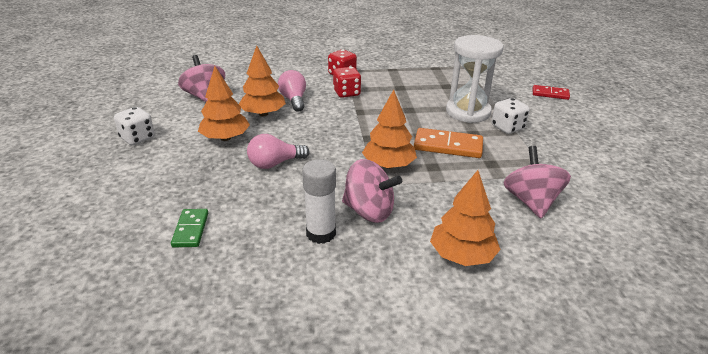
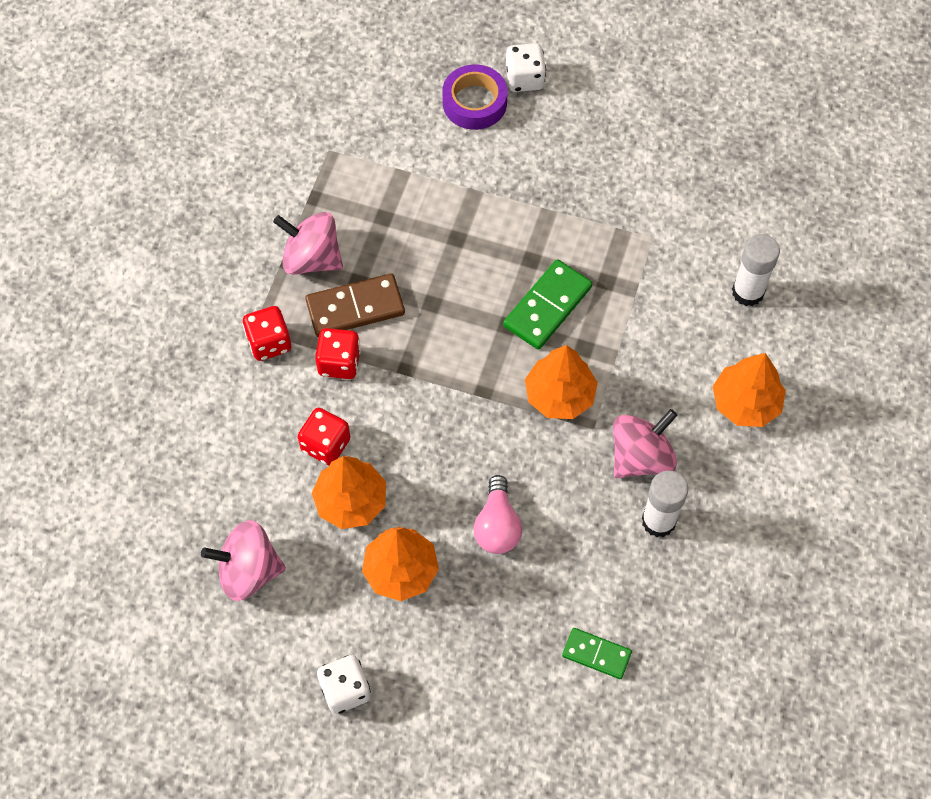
camera: 65 degrees left, 30 degrees up
(294, 100) = (325, 445): pink light bulb -> red dice
(383, 90) = (355, 308): none -> brown domino
(448, 146) = (547, 307): orange domino -> green domino
(468, 112) = (475, 234): white hourglass -> none
(507, 127) = (536, 213): white dice -> white dice (524, 79)
(531, 202) = (692, 287): pink spinning top -> pink spinning top (312, 258)
(550, 94) = (474, 102): red domino -> purple tape
(560, 231) = (748, 292): none -> white glue stick

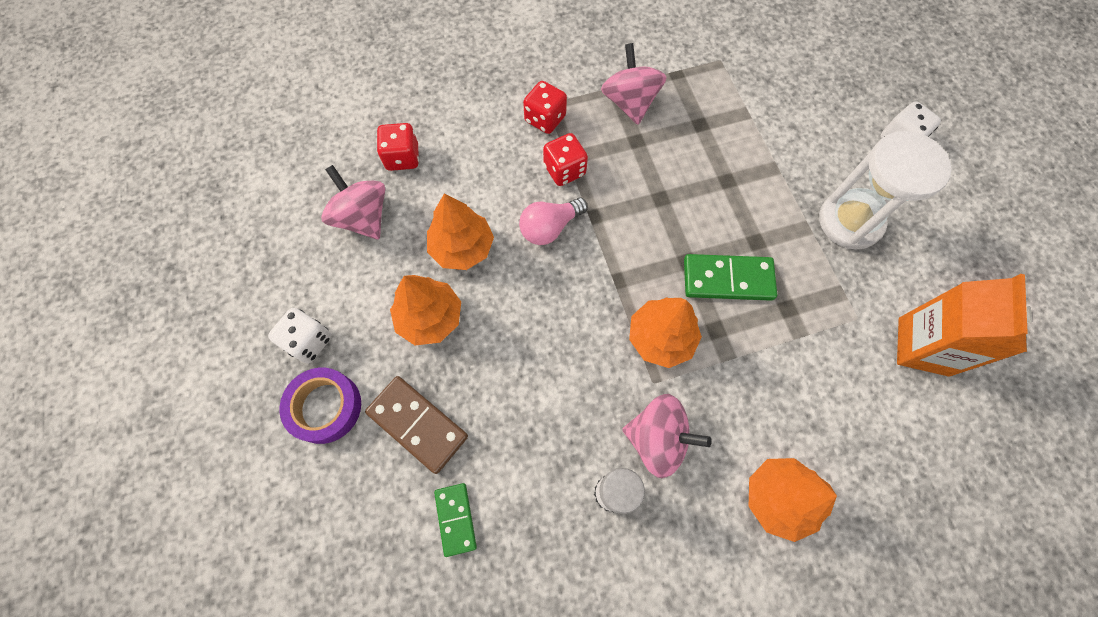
camera: 55 degrees right, 5 degrees up
(325, 445) = (494, 203): red dice -> red dice (402, 158)
(355, 308) = (615, 152): brown domino -> brown domino (417, 424)
(474, 102) = (846, 121): purple tape -> purple tape (325, 407)
(497, 526) = (515, 364): pink light bulb -> pink light bulb (550, 228)
(568, 176) = (850, 221): none -> white hourglass
(707, 211) = (923, 346): none -> orange carton
(748, 292) = (882, 430): white glue stick -> none

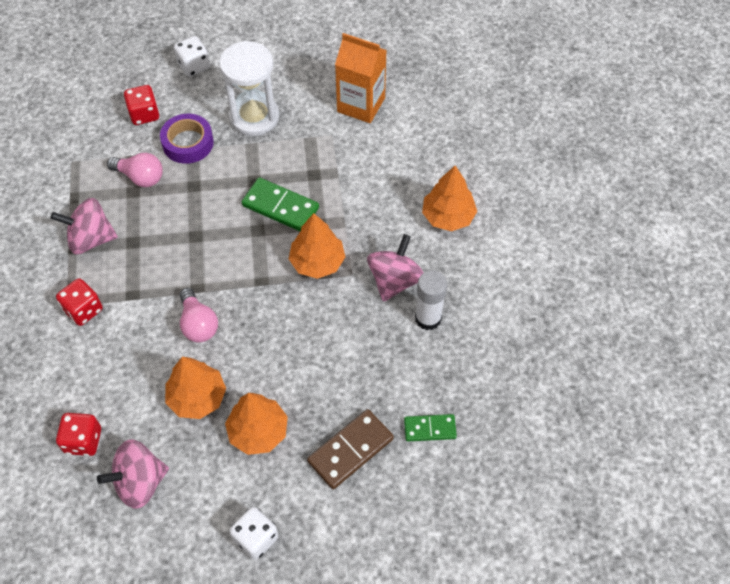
camera: 80 degrees left, 10 degrees down
(325, 407) = (320, 526): purple tape -> purple tape (188, 143)
(564, 170) = (144, 303): red dice -> red dice (144, 114)
(721, 126) = (140, 177): none -> pink light bulb
(727, 279) = (280, 207): green domino -> green domino turned 75 degrees counterclockwise

